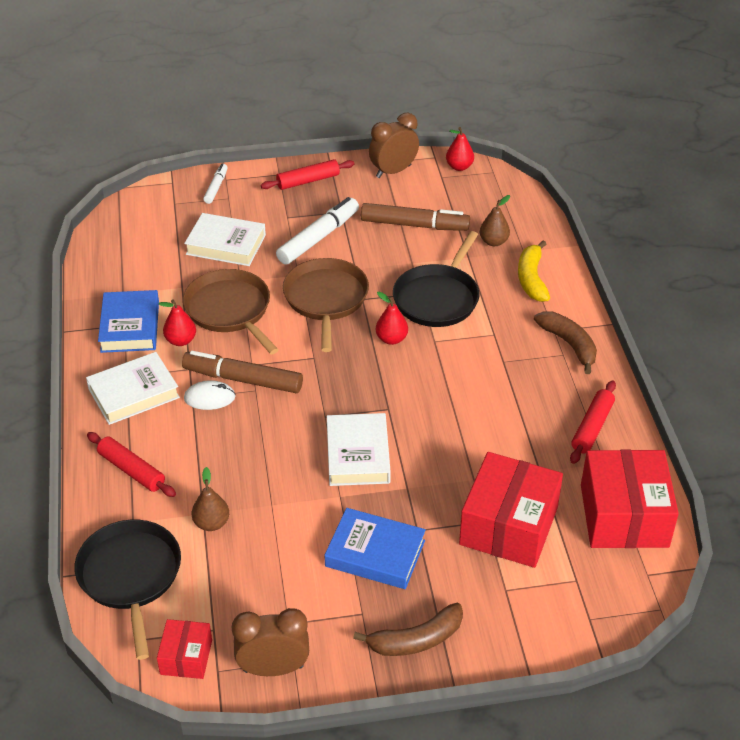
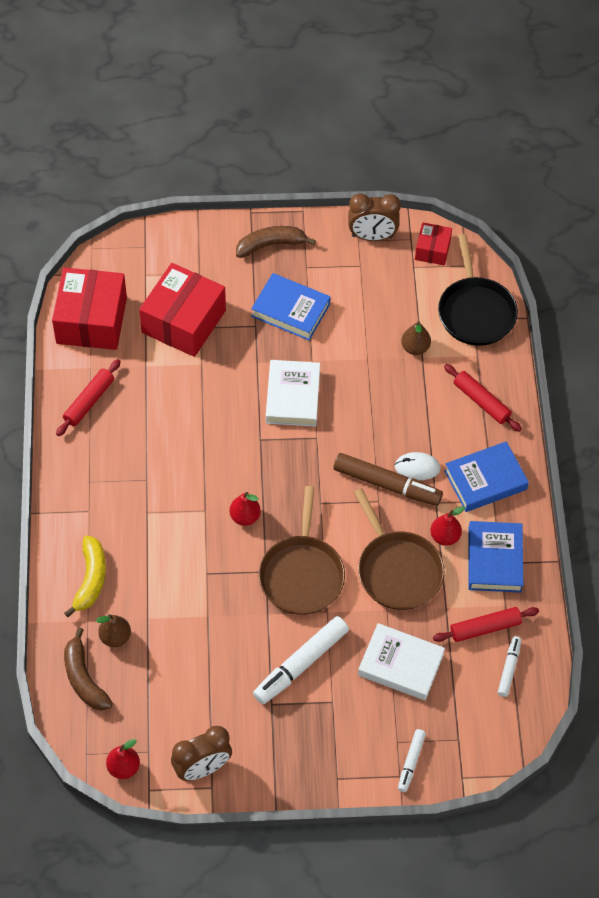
camera: 175 degrees left, 15 degrees up
(124, 250) = (509, 668): none -> white marker
(133, 393) = (485, 480): white book -> blue book
(308, 181) = (304, 762): red rolling pin -> red rolling pin (485, 628)
(414, 225) = (194, 673): brown marker -> none
(438, 298) = (190, 564): black pan -> none
(569, 344) = (80, 492): brown banana -> brown banana (84, 678)

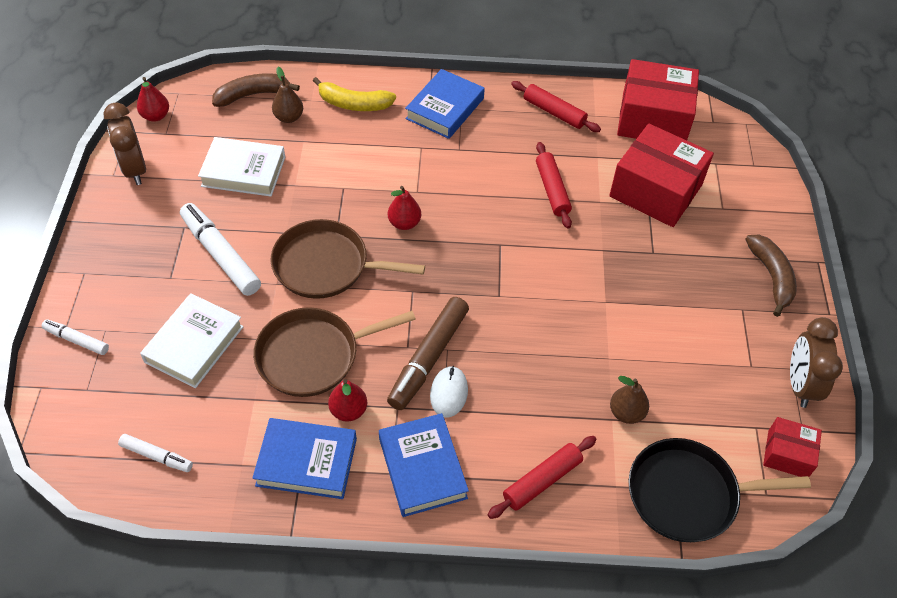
camera: 95 degrees right, 5 degrees down
(290, 310) = (677, 287): blue book -> blue book (445, 108)
(293, 396) = (555, 278): white book -> white book (243, 171)
(485, 628) = (217, 437): red rolling pin -> red rolling pin (552, 190)

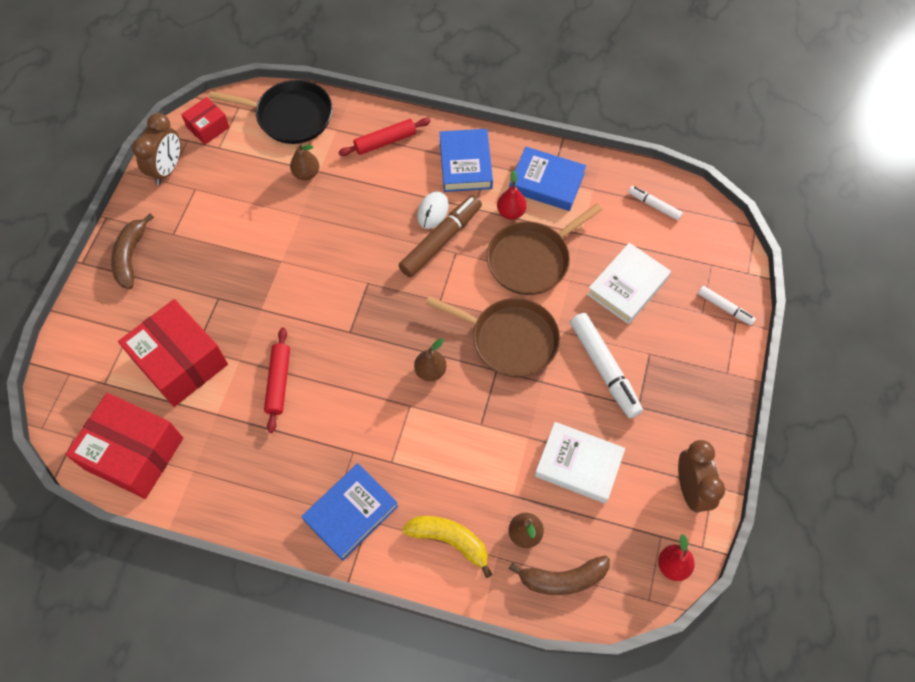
camera: 165 degrees left, 10 degrees up
(313, 355) = (532, 259): brown pan -> brown pan turned 150 degrees clockwise
(404, 223) = (430, 371): red pear -> brown pear
(554, 112) = (235, 483): red rolling pin -> none
(787, 454) = (208, 127): red box -> red box turned 75 degrees counterclockwise

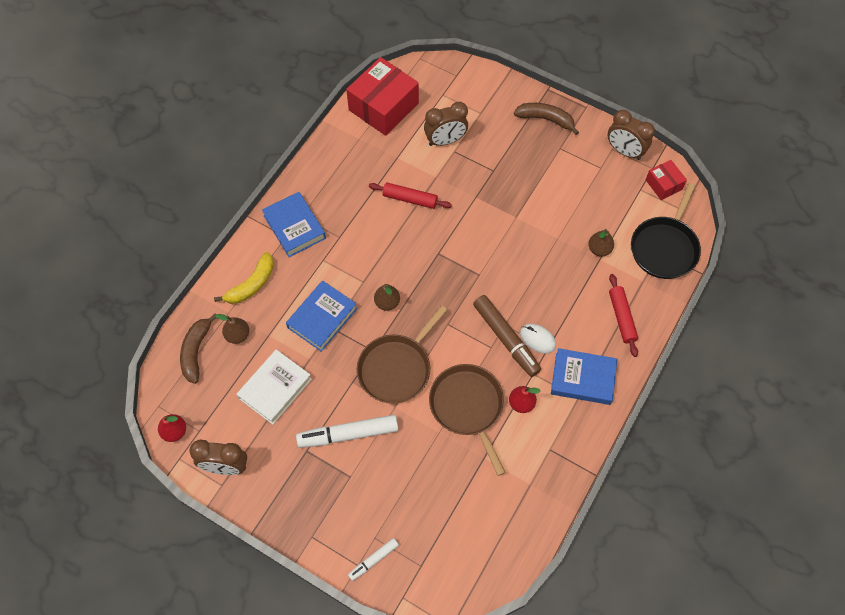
camera: 105 degrees right, 0 degrees up
(180, 362) = (445, 141): red box -> brown clock
(546, 182) = (546, 444): blue book -> blue book (322, 318)
(627, 286) = (419, 480): white book -> none
(654, 205) = (498, 535): white marker -> none

